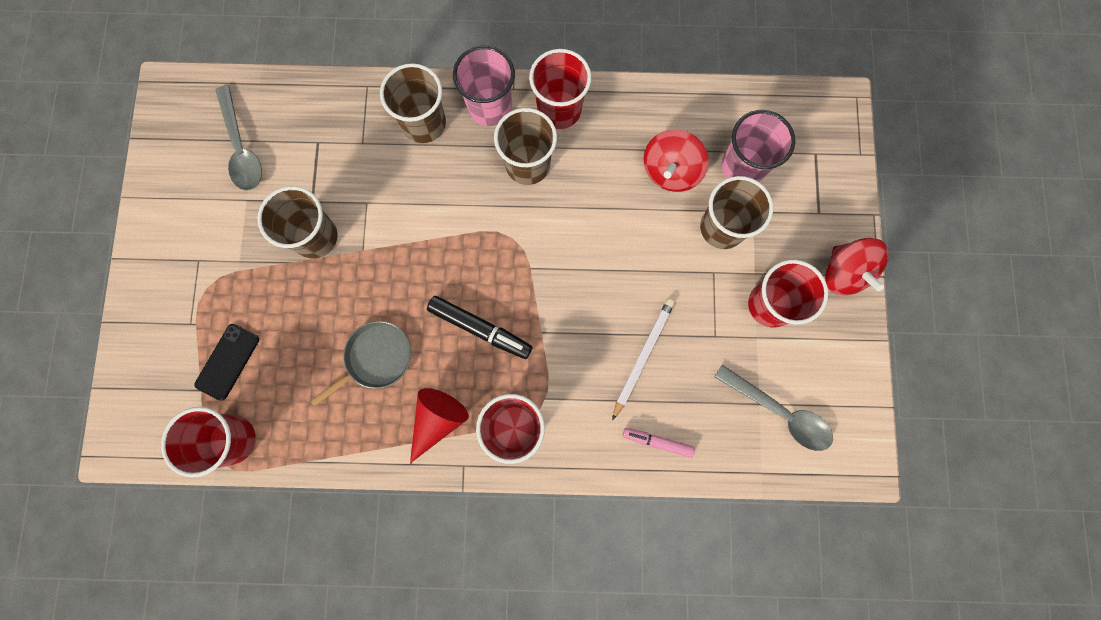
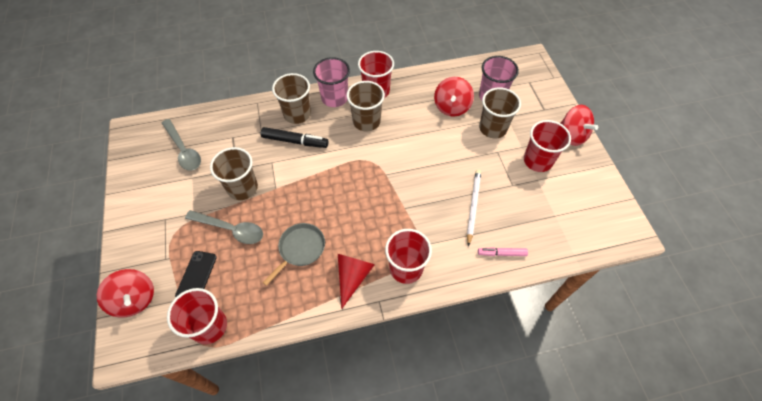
camera: 15 degrees left, 20 degrees down
(142, 374) = (135, 299): none -> red spinning top
(480, 329) = (365, 215): black marker -> black marker (295, 141)
(779, 412) = (569, 217): grey spoon -> grey spoon (231, 229)

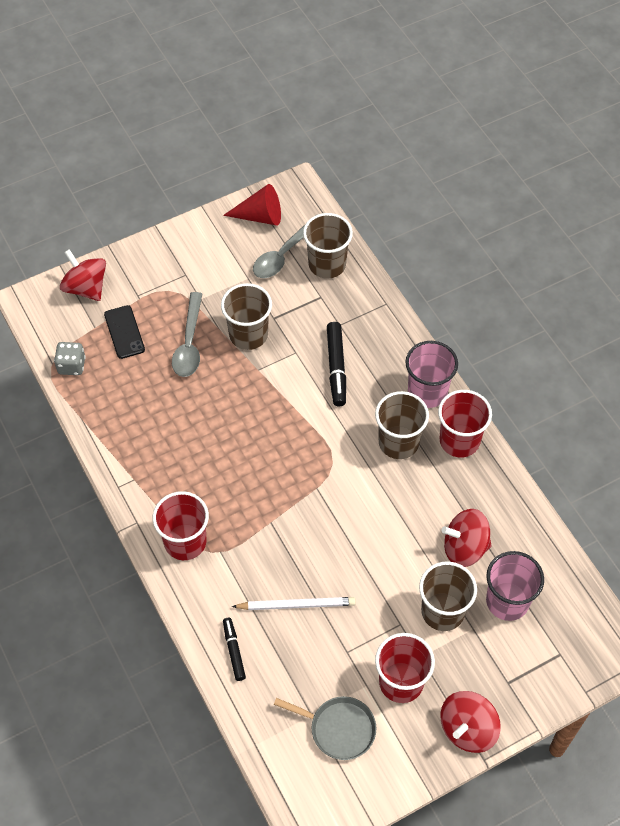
camera: 75 degrees right, 0 degrees up
(135, 299) = (86, 288): red spinning top -> red spinning top turned 105 degrees clockwise
(196, 276) = (124, 332): black phone -> black phone turned 75 degrees clockwise
(209, 326) = (71, 365): red cup -> grey dice
(297, 114) = (383, 356): brown cup -> brown cup (327, 264)
(300, 249) = (182, 422): grey pan -> grey pan (339, 729)
(353, 277) = (160, 487): red cone -> red cone (260, 216)
(501, 253) = (234, 651): pink marker -> black marker

